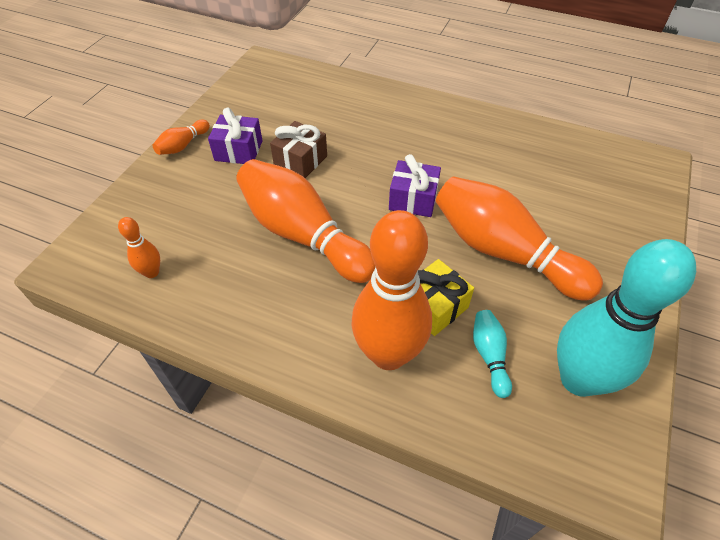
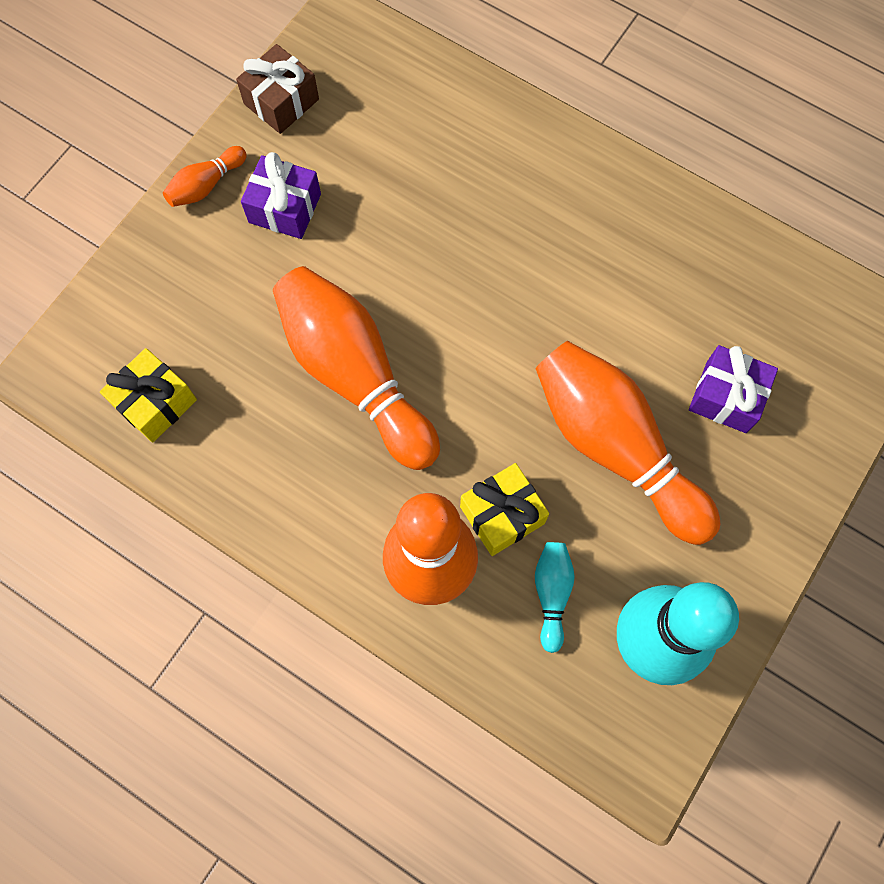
camera: 10 degrees right, 20 degrees up
(152, 272) = (155, 403): orange bowling pin -> yellow gift
(300, 160) = (371, 242): brown gift -> brown gift (281, 101)
(413, 199) = (516, 339): purple gift -> purple gift (726, 397)

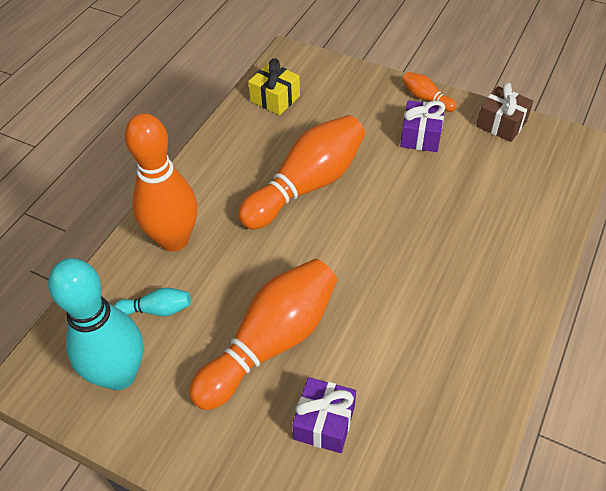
camera: 85 degrees right, 20 degrees down
(502, 515) = (214, 275): yellow gift -> none

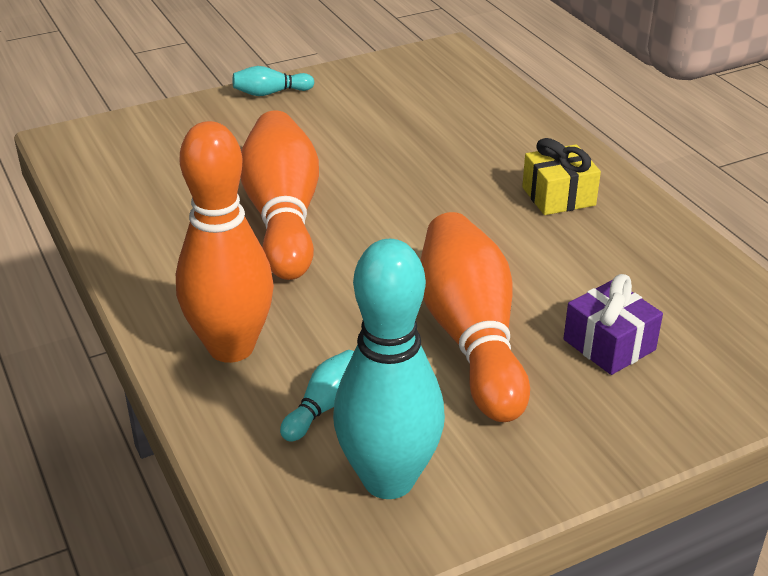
camera: 55 degrees left, 15 degrees down
(275, 98) = (118, 179): yellow gift -> yellow gift (558, 196)
(420, 136) = (316, 120): purple gift -> none
(426, 98) = (270, 93): orange bowling pin -> turquoise bowling pin
(501, 124) = (366, 73): brown gift -> none

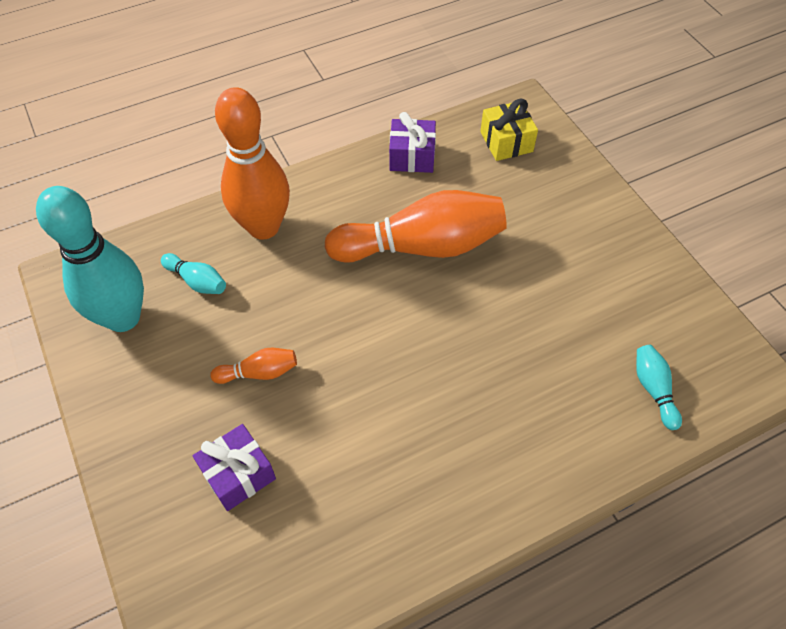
camera: 90 degrees right, 20 degrees up
(129, 222) = (412, 157): none -> purple gift
(270, 93) = (625, 226): turquoise bowling pin -> turquoise bowling pin (653, 390)
(471, 337) = (259, 372): orange bowling pin -> orange bowling pin, size x0.44
(558, 196) = (462, 460): yellow gift -> yellow gift (506, 142)

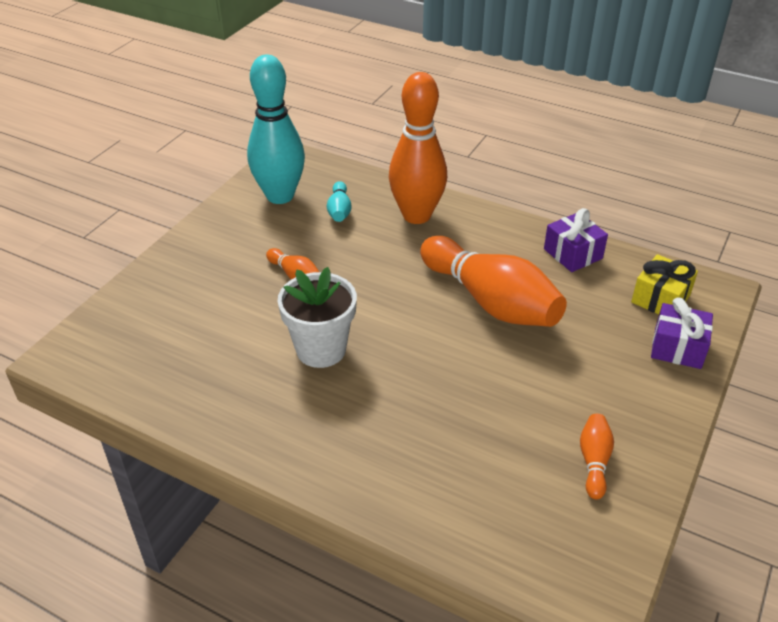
camera: 55 degrees right, 15 degrees down
(238, 474) = (209, 306): purple gift -> purple gift (677, 348)
(379, 408) = (321, 349): none -> white flower pot
(636, 295) = (594, 461): none -> orange bowling pin
(653, 390) = (501, 518): turquoise bowling pin -> none

